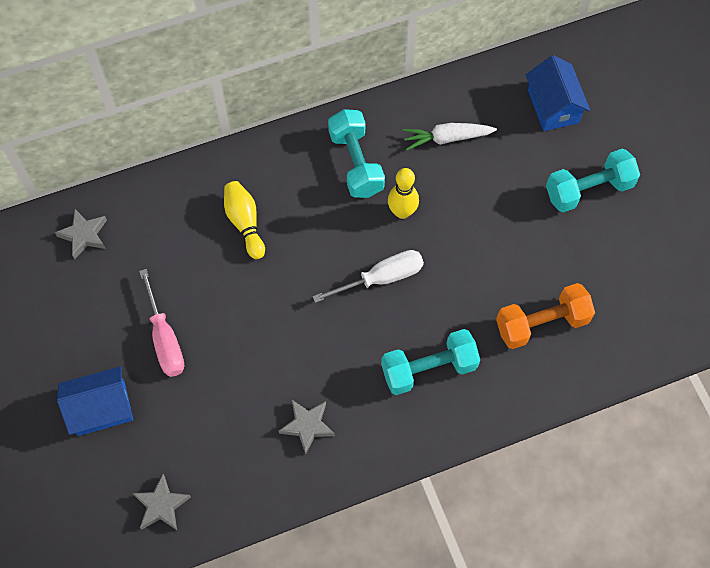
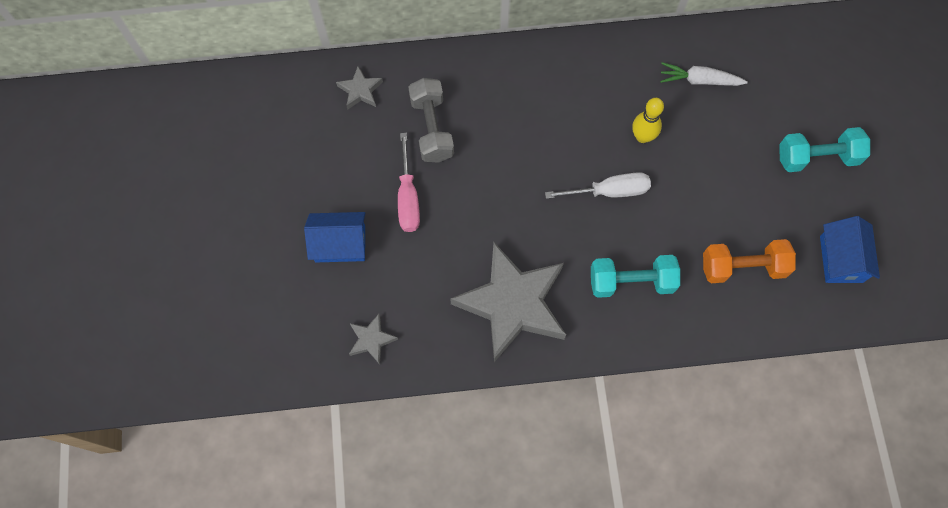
camera: 15 degrees right, 5 degrees up
(173, 257) = (431, 128): none -> grey dumbbell
(245, 223) = (501, 113): yellow bowling pin -> none
(307, 426) = (512, 304): grey star -> grey star, size x2.37
(356, 163) = (612, 83): turquoise dumbbell -> none
(553, 106) = (804, 74): blue house -> blue house (841, 259)

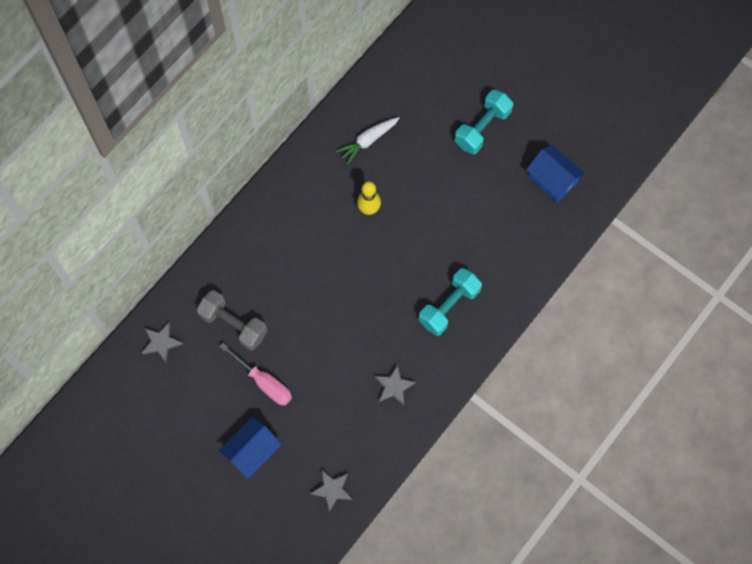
camera: 45 degrees left, 0 degrees up
(512, 304) = (394, 387): grey star -> grey star, size x0.42
(609, 191) = (382, 263): white screwdriver -> none
(743, 267) = (503, 237): orange dumbbell -> none

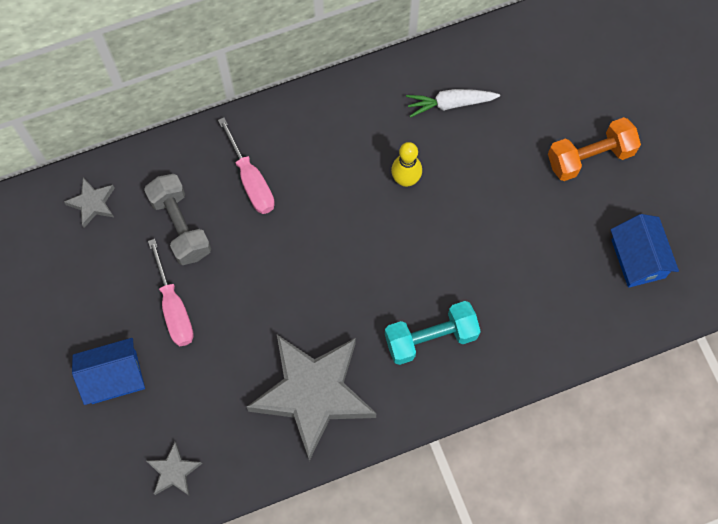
camera: 30 degrees right, 0 degrees up
(263, 266) = (251, 180): none -> pink screwdriver
(394, 387) = (313, 394): grey star -> grey star, size x2.37
(482, 128) = (590, 157): turquoise dumbbell -> orange dumbbell

